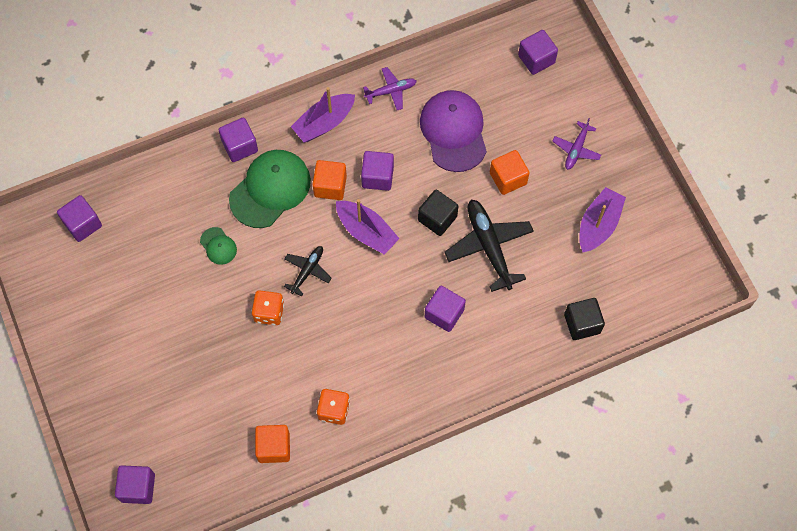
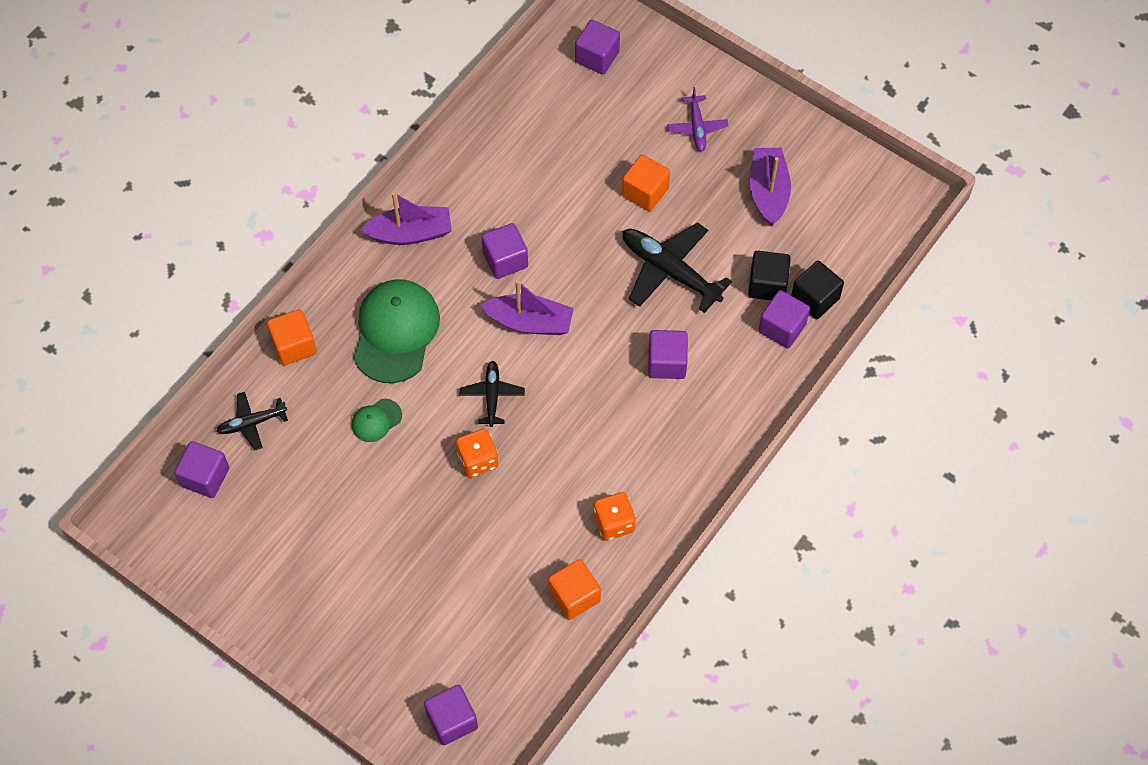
camera: 30 degrees left, 5 degrees down
(136, 203) = (252, 423): none -> black plane
(218, 246) = (376, 420): green cap -> green cap turned 120 degrees clockwise
(240, 146) = (332, 304): purple cube -> purple cube (782, 327)
(324, 123) = (410, 233): purple boat -> purple boat turned 120 degrees counterclockwise
(330, 186) = (460, 295): orange cube -> orange cube (294, 345)
(390, 91) = (462, 165): purple plane -> none
(437, 218) = (597, 270): black cube -> black cube (767, 285)
(453, 131) = (557, 173): purple cap -> none

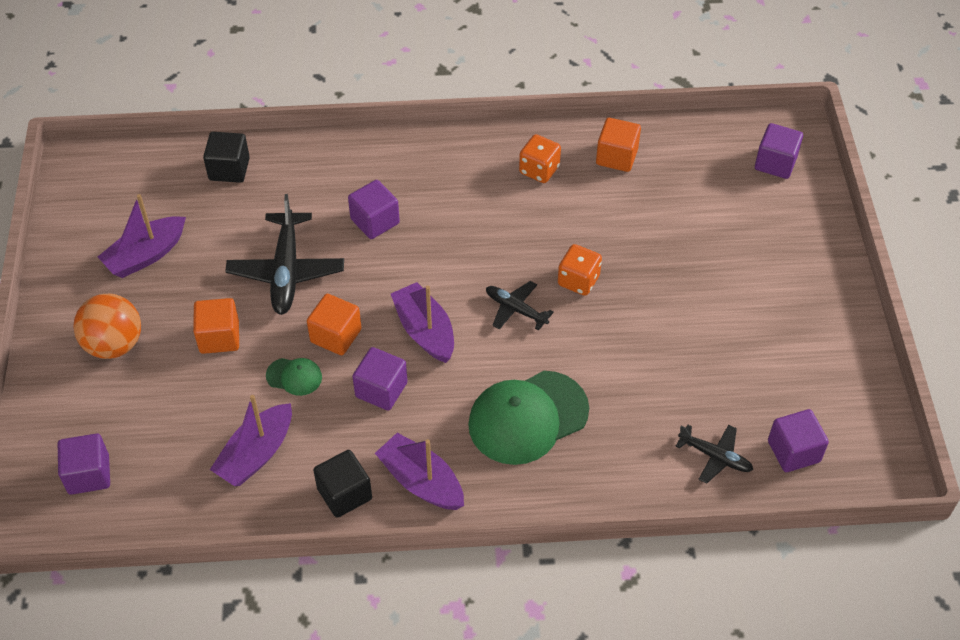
camera: 130 degrees left, 10 degrees down
(294, 345) = (617, 483): orange cube -> orange cube (336, 336)
(376, 420) = (618, 370): green cap -> green cap (294, 376)
(492, 396) = (516, 309): black plane -> black plane turned 75 degrees clockwise
(523, 155) = (256, 454): none -> purple boat
(697, 127) = (114, 344): purple plane -> orange ball
(767, 285) = (242, 204): black cube -> black cube (344, 494)
(782, 327) = (275, 173): purple cube -> none

